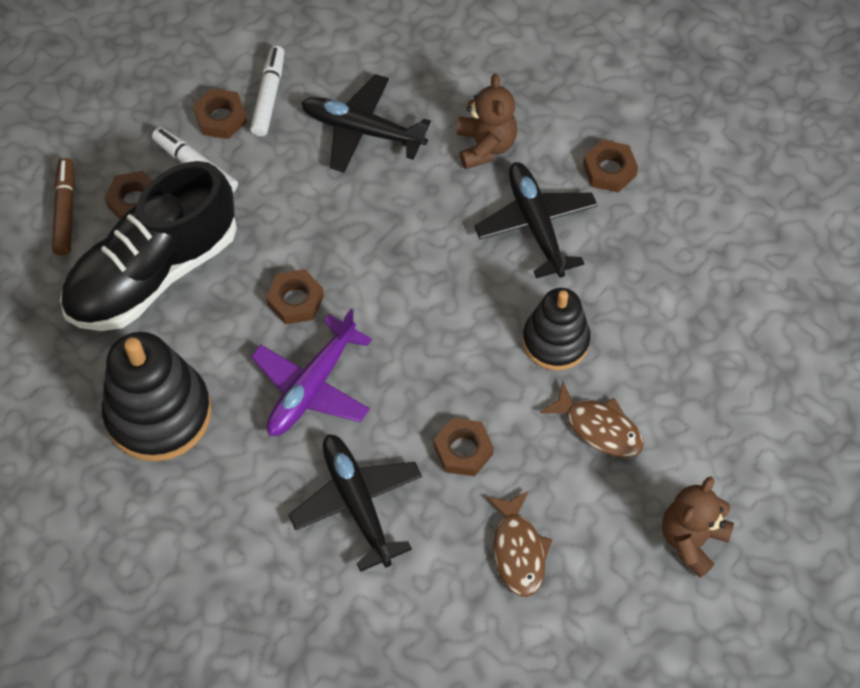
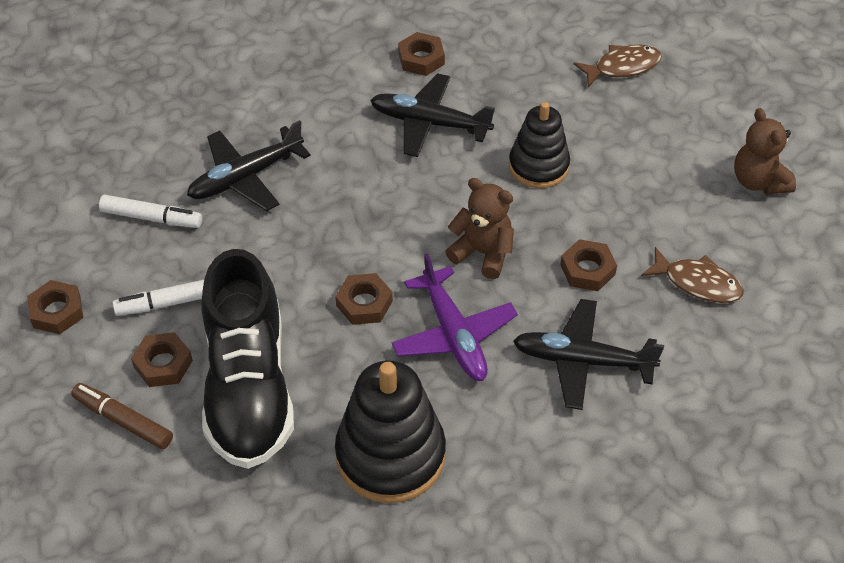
camera: 55 degrees left, 10 degrees down
(221, 118) = (140, 260): brown nut -> brown nut (57, 311)
(269, 96) = (151, 218): white marker -> white marker turned 150 degrees clockwise
(485, 146) = (333, 113): brown teddy bear -> brown teddy bear (482, 253)
(599, 428) = (631, 181): brown fish -> brown fish (622, 67)

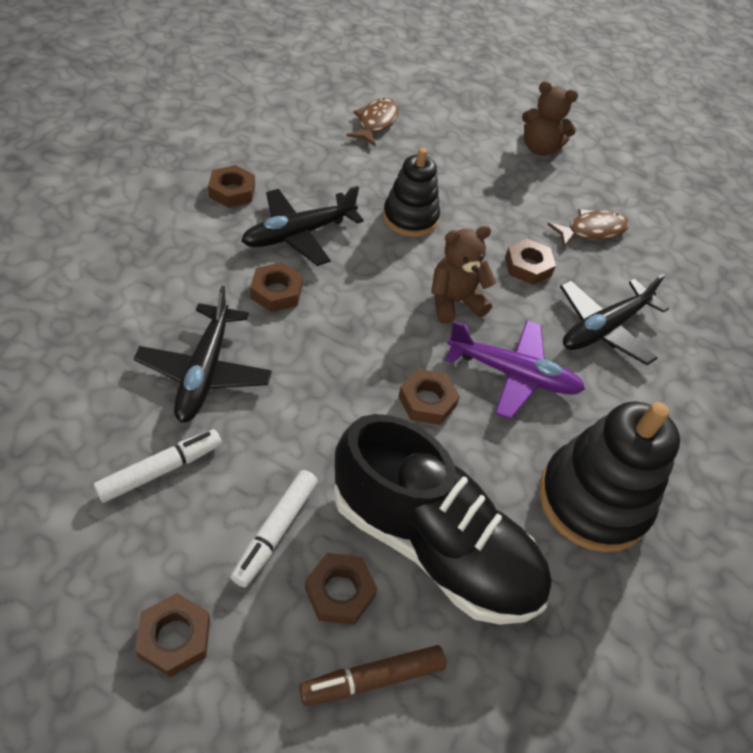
camera: 55 degrees left, 0 degrees up
(358, 155) = (276, 292): none -> brown nut

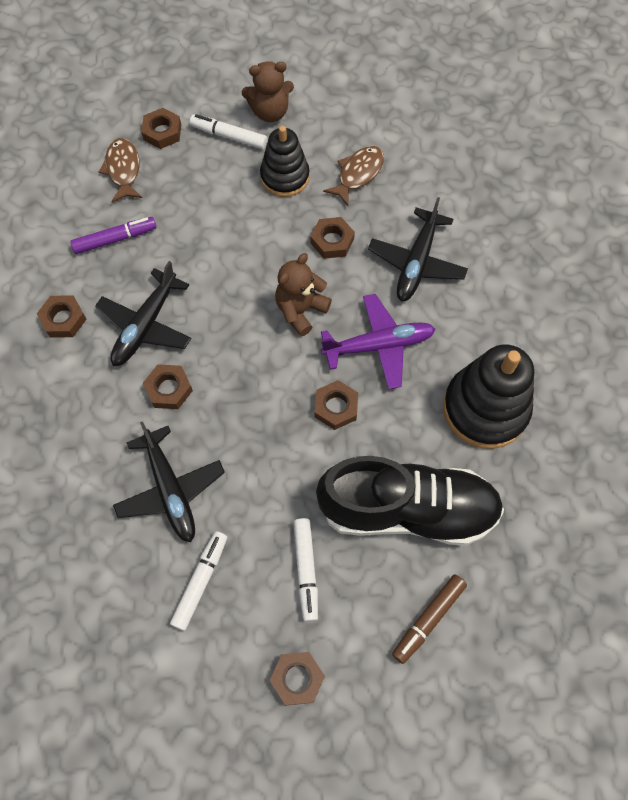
camera: 25 degrees left, 15 degrees up
(327, 162) = (115, 239): none -> purple marker
(340, 591) = (373, 581): brown nut -> brown nut (162, 132)
(410, 218) = (217, 252): black stacking toy -> black stacking toy (285, 177)
(488, 146) = (229, 136): none -> white marker

